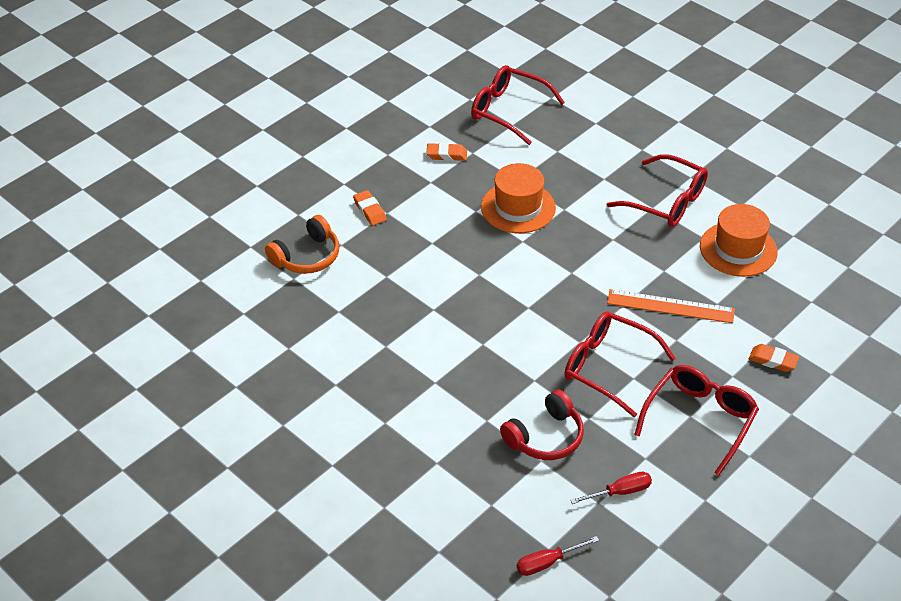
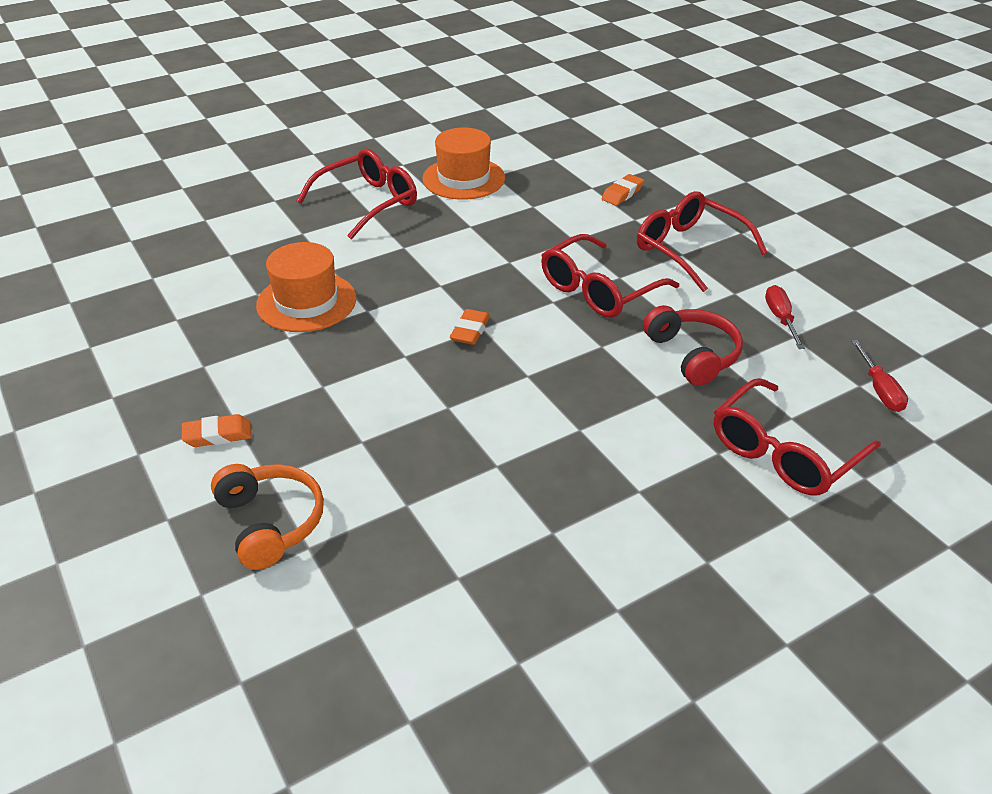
camera: 75 degrees left, 5 degrees down
(446, 155) = (162, 341): orange eraser -> orange eraser (470, 331)
(508, 111) = (124, 275): red glasses -> red glasses (784, 452)
(670, 306) = (525, 233): orange ruler -> none

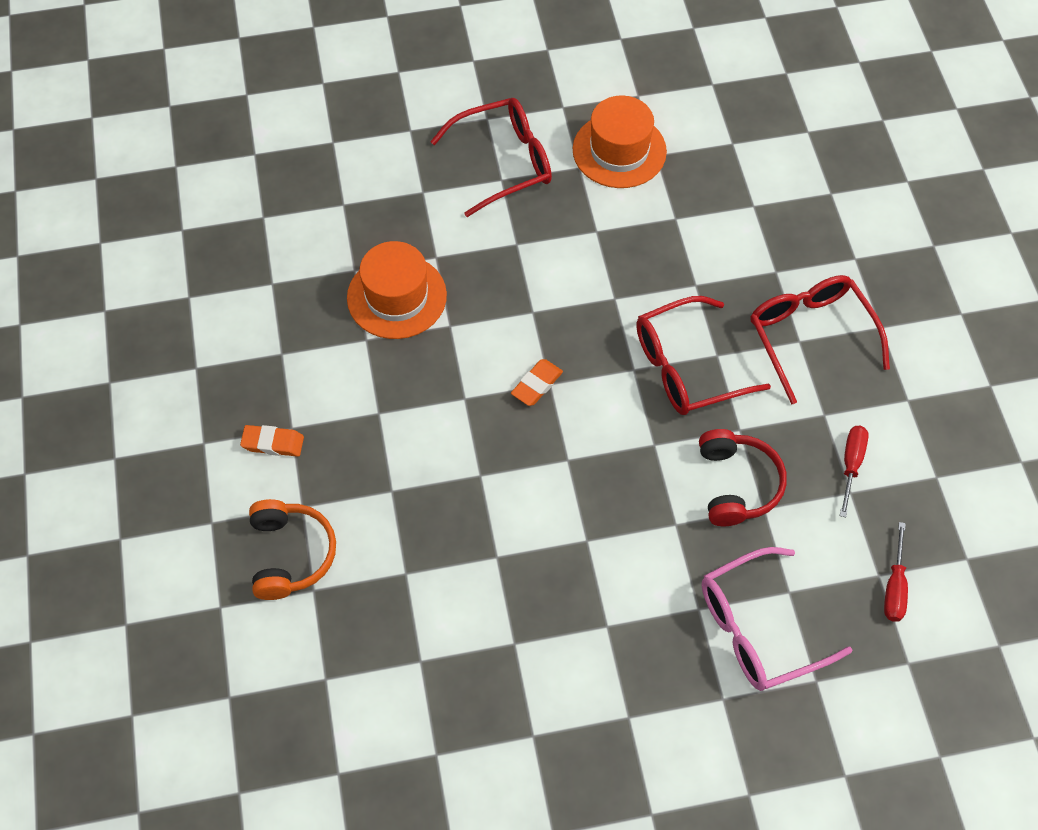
camera: 20 degrees right, 20 degrees up
(622, 193) = (782, 226): orange eraser -> none
(784, 452) = (758, 628): red glasses -> pink glasses

